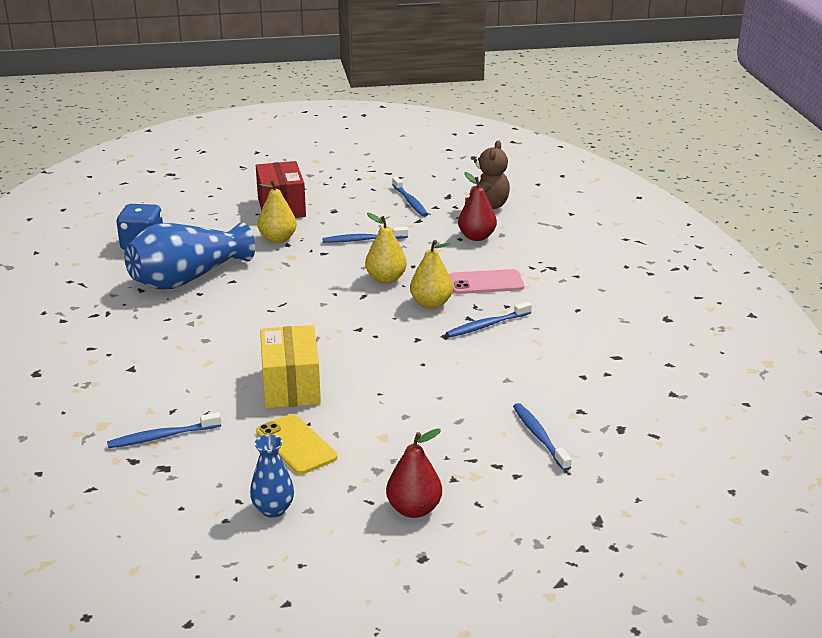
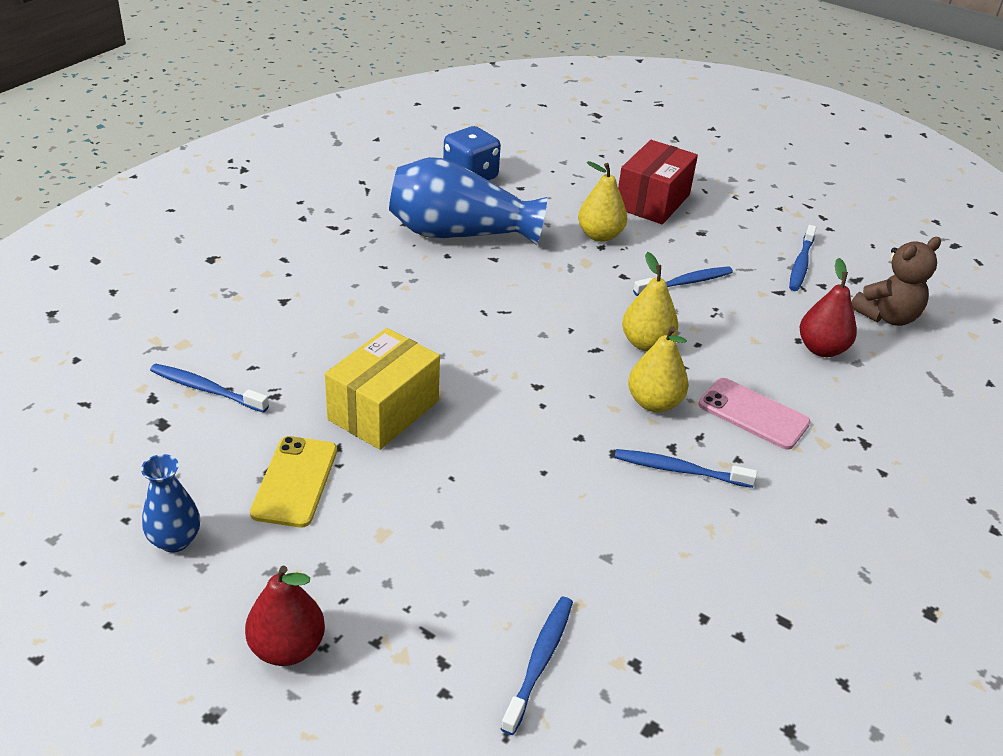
camera: 40 degrees right, 10 degrees up
(363, 240) = (685, 283): blue toothbrush -> blue toothbrush turned 120 degrees clockwise

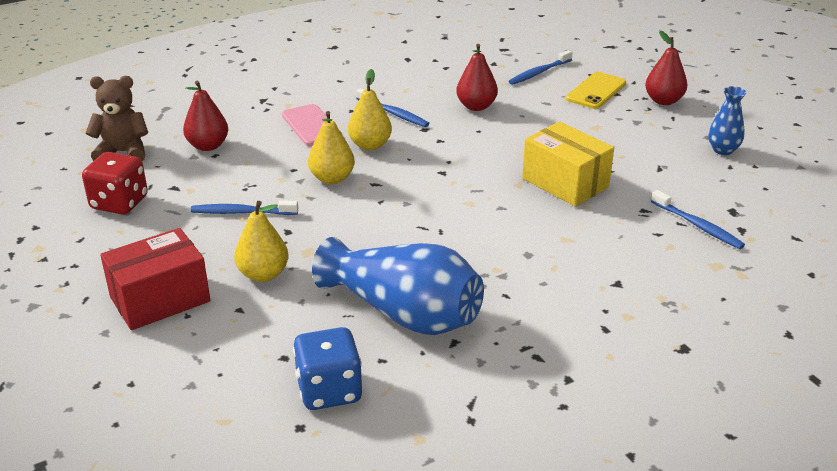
camera: 150 degrees left, 5 degrees down
(295, 481) = (642, 160): yellow phone -> yellow phone (596, 91)
(383, 410) = (565, 183): yellow box -> yellow box turned 75 degrees clockwise
(581, 524) = (476, 106): none -> red pear
(801, 264) = (119, 203): blue toothbrush -> red dice

